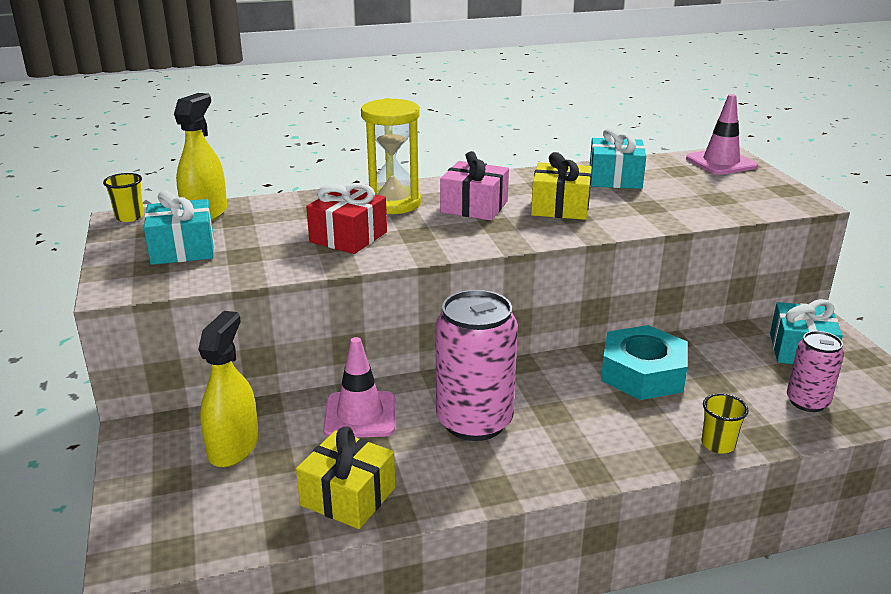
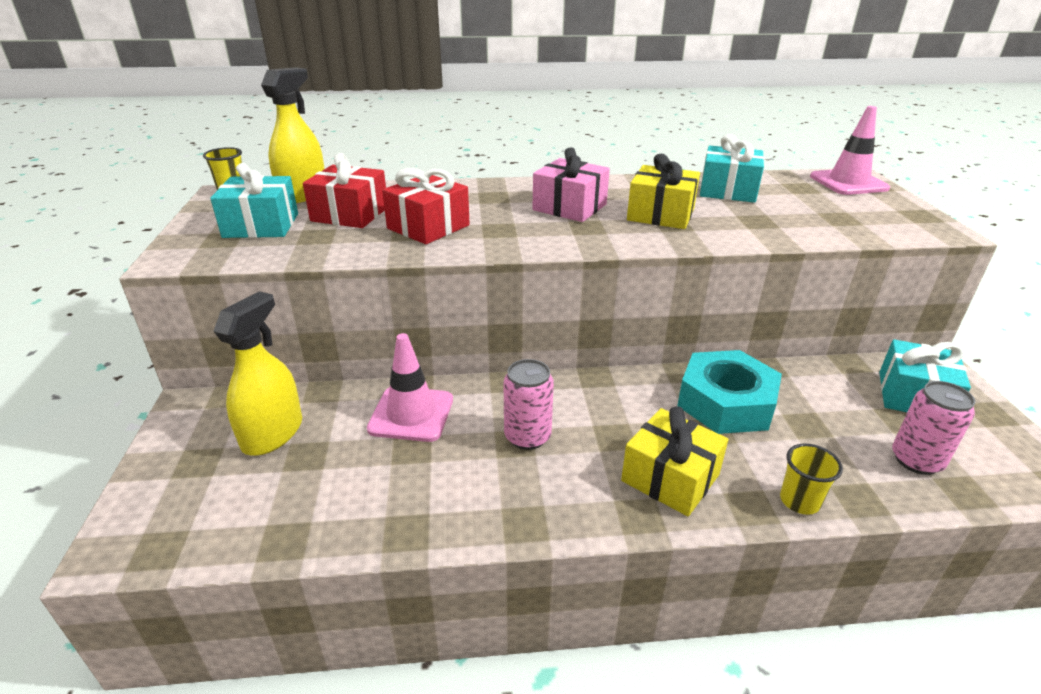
camera: 10 degrees right, 5 degrees up
(265, 230) = (350, 214): none -> red gift
(348, 496) = (364, 508): yellow gift -> yellow gift (670, 478)
(393, 203) = (488, 198): yellow hourglass -> none
(474, 421) = (527, 436): pink can -> pink can, size x0.57

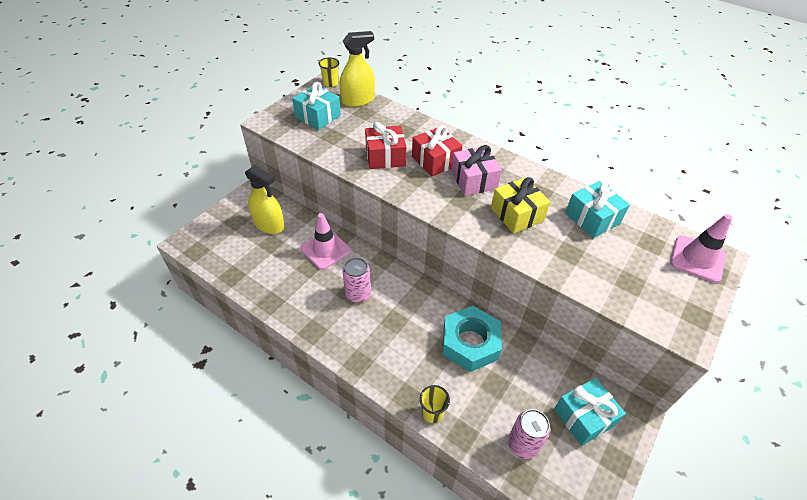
camera: 40 degrees right, 15 degrees up
(272, 433) = (269, 224): yellow spray bottle -> yellow spray bottle turned 60 degrees clockwise
(350, 214) = (362, 128): red gift -> red gift (435, 160)
(670, 478) = (391, 358): yellow gift -> none

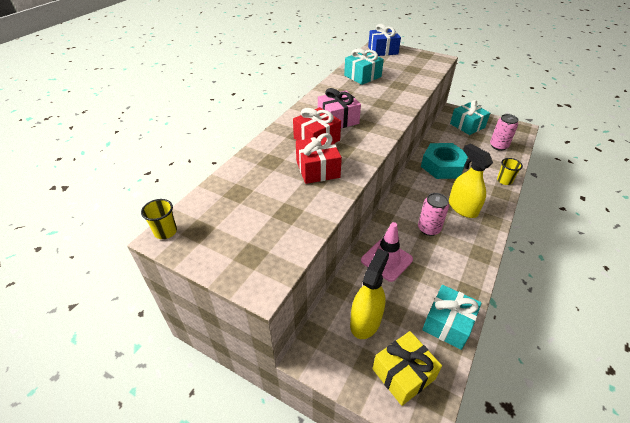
camera: 95 degrees left, 5 degrees down
(318, 116) = (247, 232): turquoise gift -> turquoise gift (448, 323)
(358, 100) = (212, 200): yellow spray bottle -> yellow spray bottle (462, 208)
(517, 214) = (371, 102): yellow gift -> yellow gift (403, 374)
(697, 259) = (383, 50): pink traffic cone -> blue gift

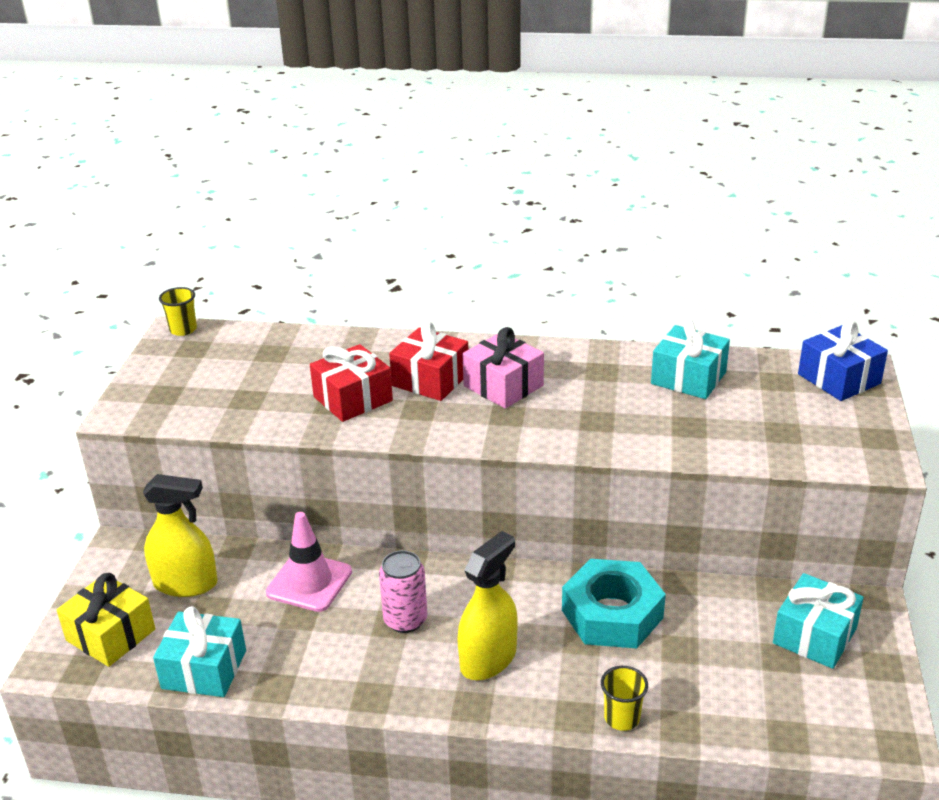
camera: 70 degrees right, 10 degrees down
(498, 146) = (763, 700): pink can -> none

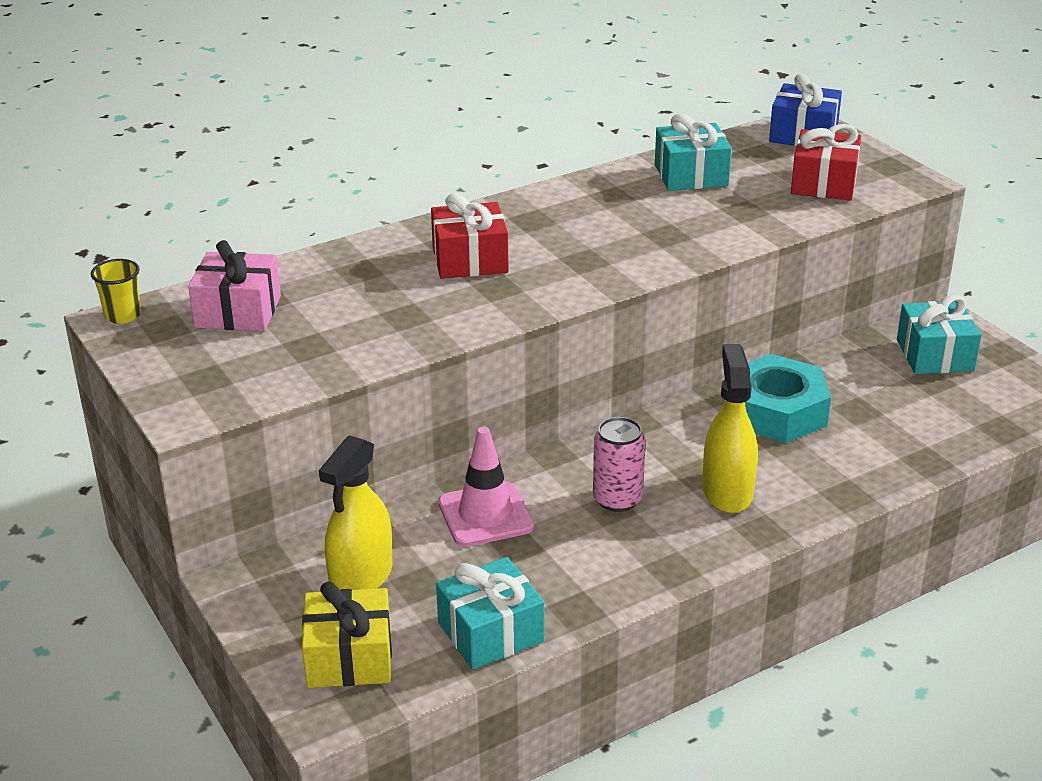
camera: 40 degrees left, 0 degrees up
(185, 583) = (361, 577): yellow spray bottle -> yellow spray bottle turned 150 degrees clockwise
(353, 399) = (420, 304): red gift -> red gift (823, 183)
(503, 386) = (545, 239): pink gift -> pink gift (238, 312)
(622, 718) = (882, 478): yellow cup -> none

